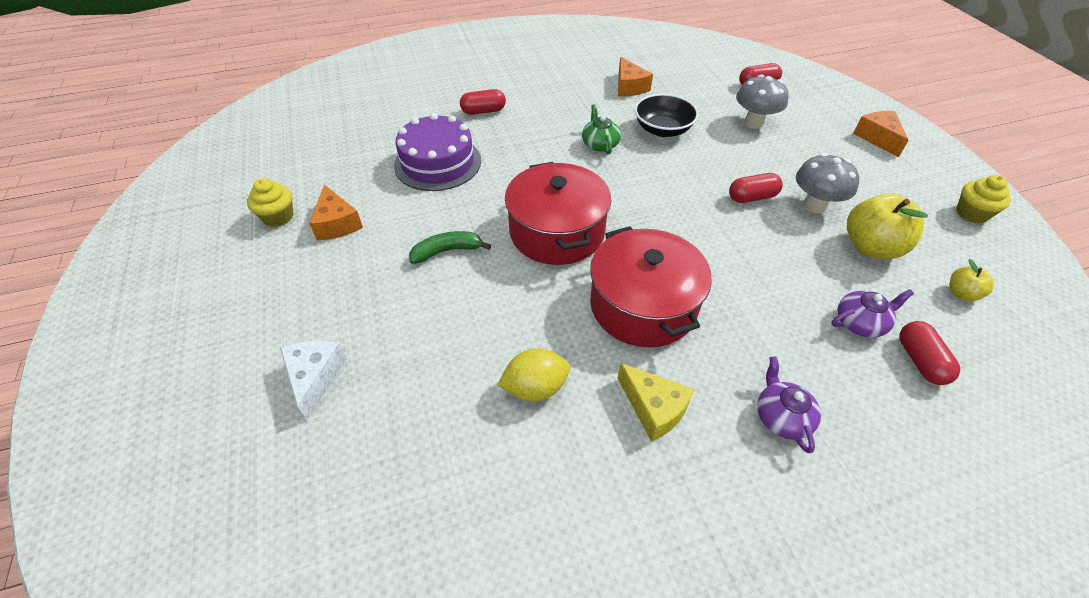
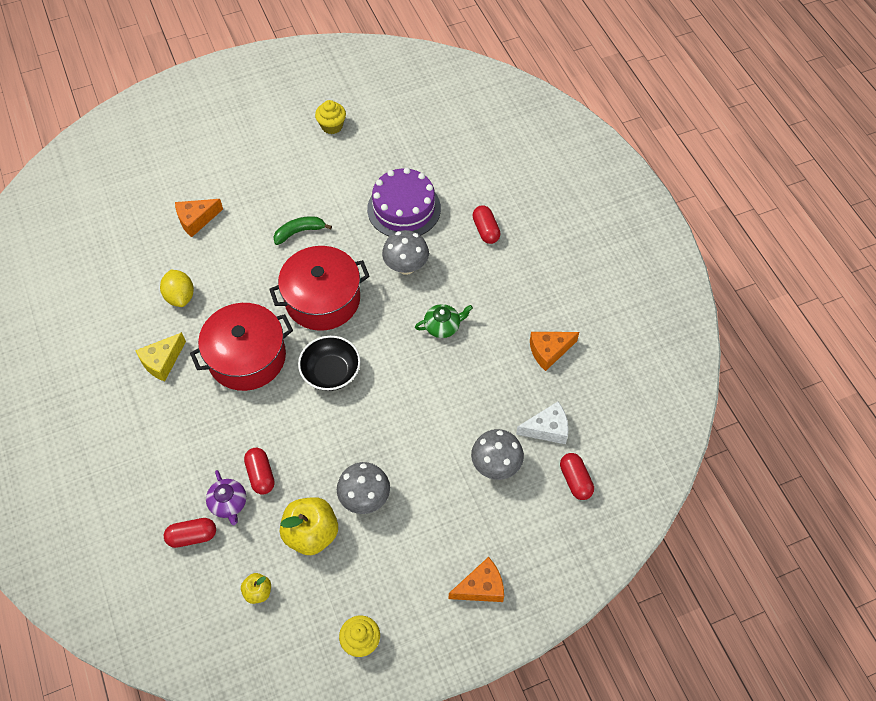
camera: 85 degrees right, 10 degrees up
(315, 377) = (192, 185): white cheese -> white cheese (547, 429)
(337, 223) = (326, 161): orange cheese -> orange cheese (196, 220)
(447, 251) = (299, 232): green banana -> green banana turned 90 degrees counterclockwise
(520, 165) = (406, 267): none -> grey mushroom
(662, 130) = (473, 379): black bowl -> black bowl (331, 372)
(752, 197) = (373, 447): red capsule -> red capsule (261, 475)
(781, 417) = (152, 434): purple teapot -> none

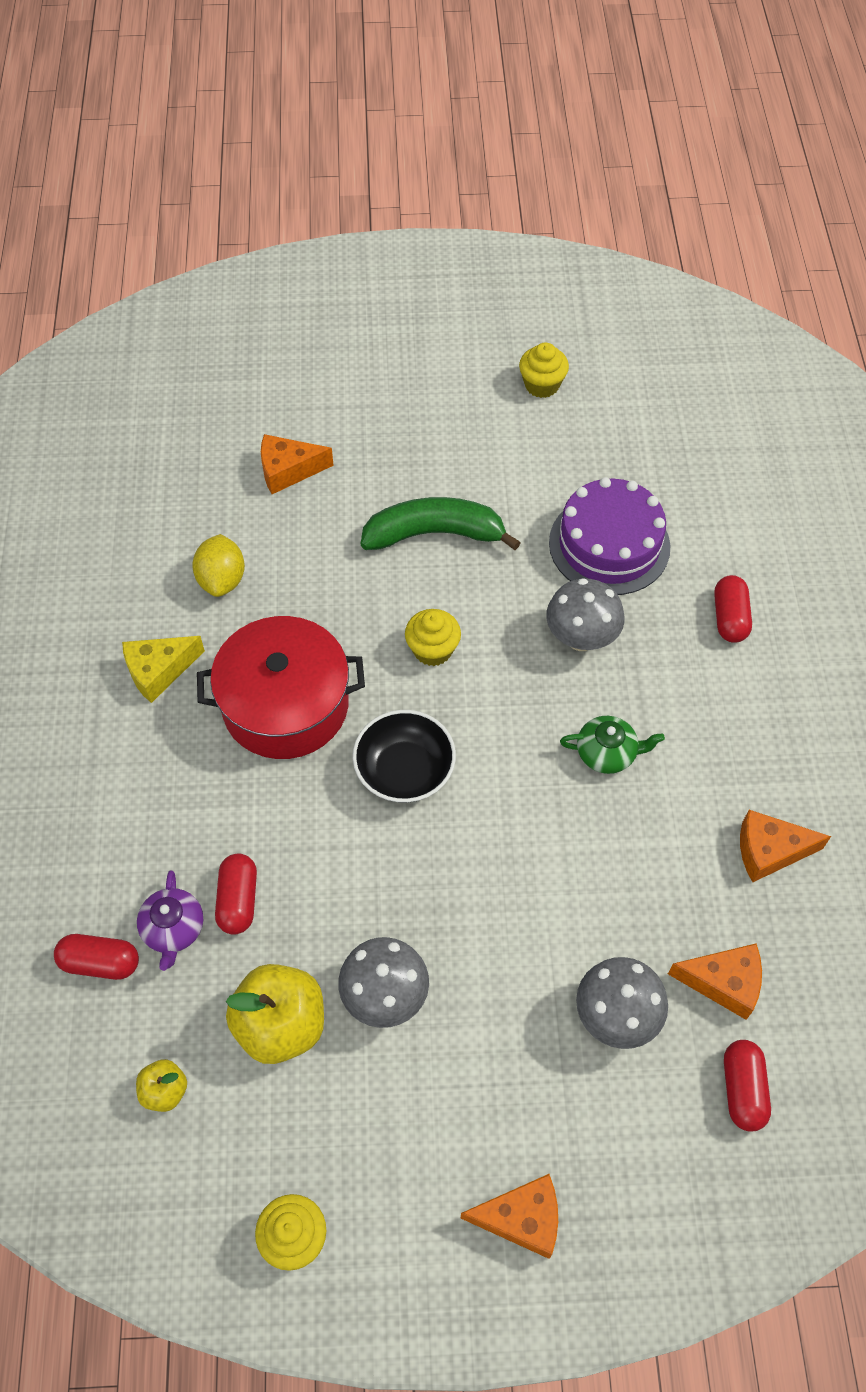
camera: 20 degrees right, 0 degrees up
(299, 232) = (434, 534): green banana -> green banana, size x1.63
(322, 299) = (432, 650): red pot -> yellow cupcake
(547, 429) = (723, 983): white cheese -> orange cheese

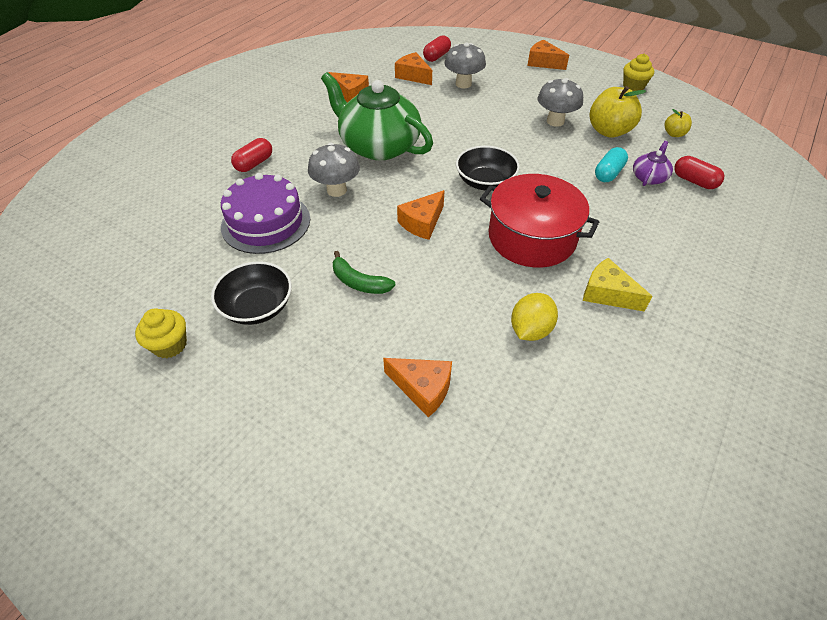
camera: 145 degrees left, 10 degrees down
(159, 671) = (607, 293): yellow cheese -> yellow cheese turned 150 degrees counterclockwise
(238, 900) = (608, 173): red capsule -> turquoise capsule
(432, 650) = (422, 223): yellow cupcake -> orange cheese
(434, 534) = (359, 282): green banana -> green banana, size x0.61
(506, 455) = (257, 307): none -> black bowl
(607, 753) = (378, 146): green teapot -> green teapot, size x2.31

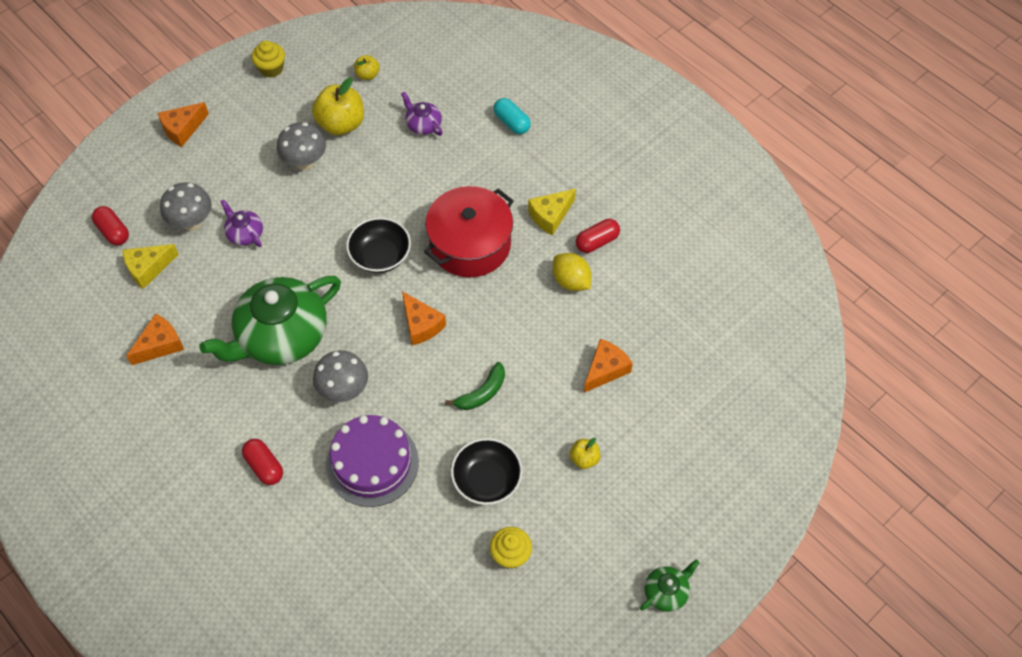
camera: 75 degrees left, 10 degrees up
(111, 524) = (666, 592): none -> green teapot
(295, 390) = (584, 459): none -> yellow apple
(413, 76) = (148, 268): orange cheese -> yellow cheese
(467, 108) = (245, 233): none -> purple teapot
(608, 173) = (406, 152): turquoise capsule -> turquoise capsule (511, 122)
(694, 181) = (441, 94): red capsule -> red capsule (597, 242)

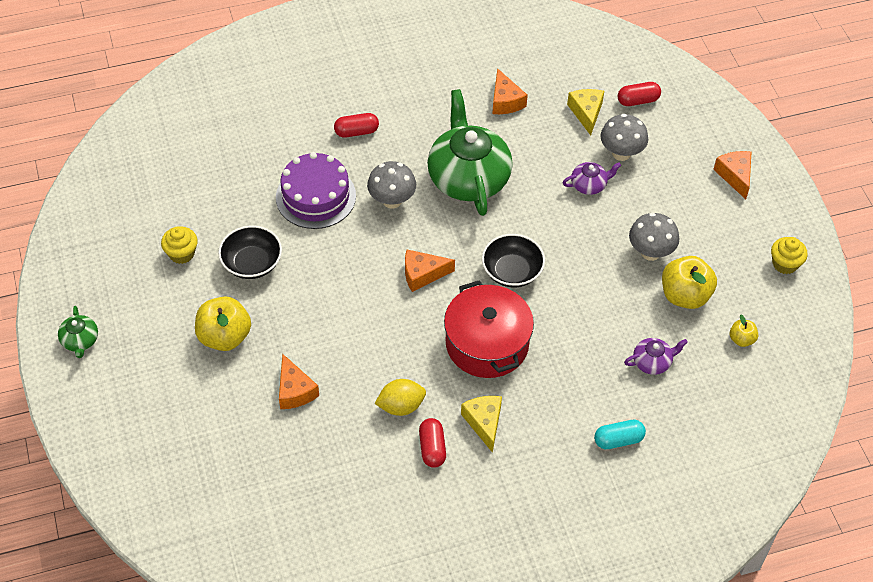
camera: 115 degrees right, 5 degrees down
(482, 393) = (330, 291): green banana -> none
(584, 459) = (224, 337): yellow apple -> yellow apple, size x1.96

